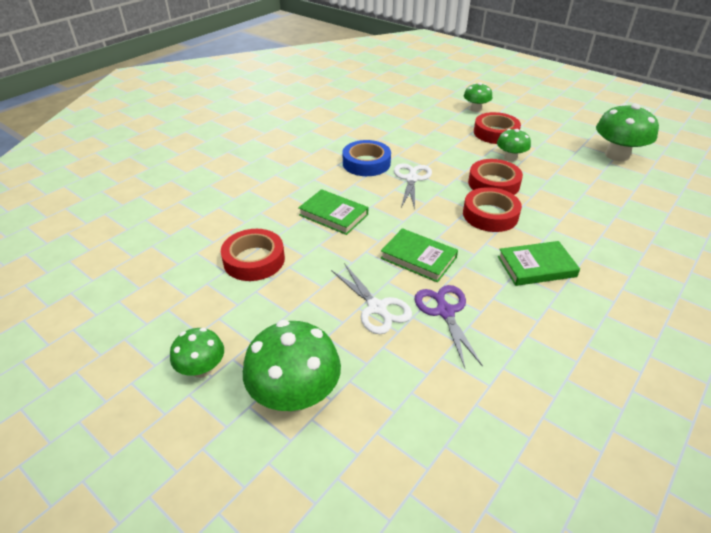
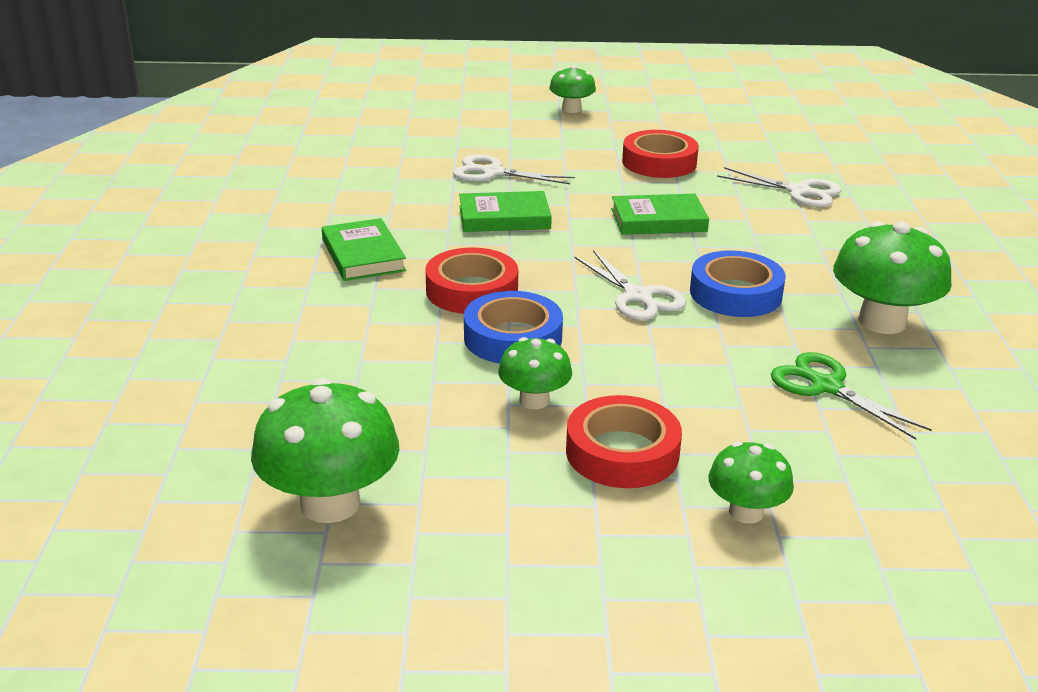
camera: 140 degrees right, 10 degrees down
(227, 198) = (799, 192): none -> white scissors
(295, 395) = (486, 120): green mushroom -> green mushroom (882, 321)
(394, 124) = (825, 386): none -> green scissors
(445, 311) = (427, 190): purple scissors -> none
(493, 184) = (513, 338): red tape -> blue tape
(536, 266) = (363, 255): green book -> green book turned 60 degrees counterclockwise

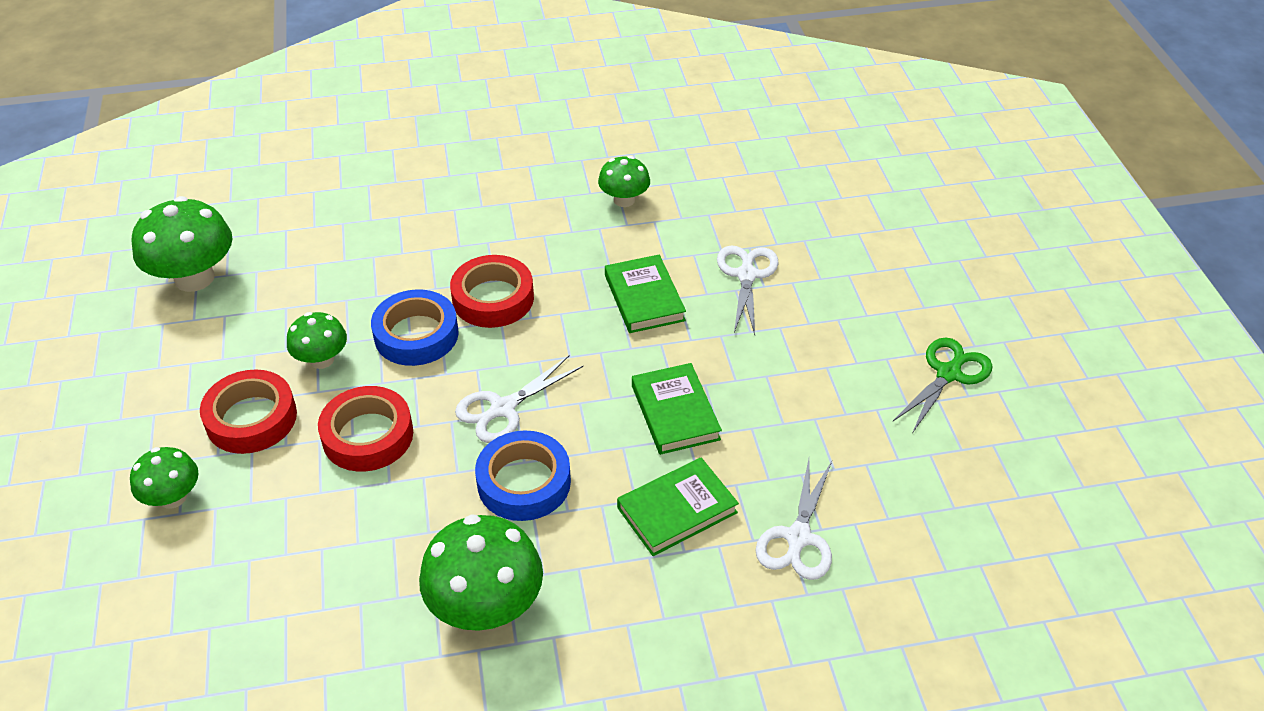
camera: 80 degrees right, 15 degrees up
(363, 255) = (543, 224): green book -> green book (677, 510)
(571, 109) = (958, 313): green mushroom -> green mushroom (624, 200)
(659, 162) = (831, 403): red tape -> red tape (368, 435)
(825, 386) = (356, 554): green scissors -> green scissors (949, 373)

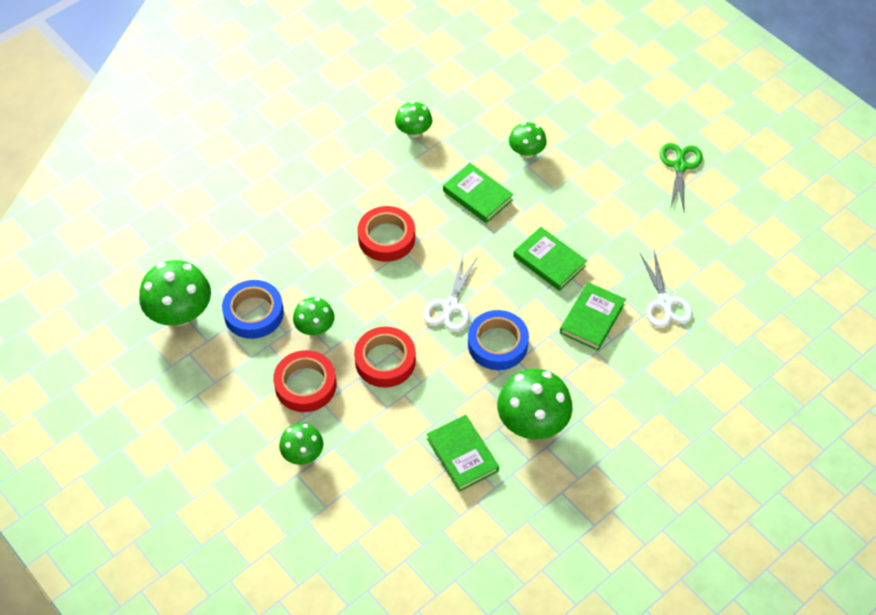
camera: 30 degrees left, 10 degrees up
(359, 601) = (462, 455): none -> green book
(416, 334) = (359, 284): blue tape -> blue tape (253, 313)
(747, 275) = (526, 152): white scissors -> green mushroom

